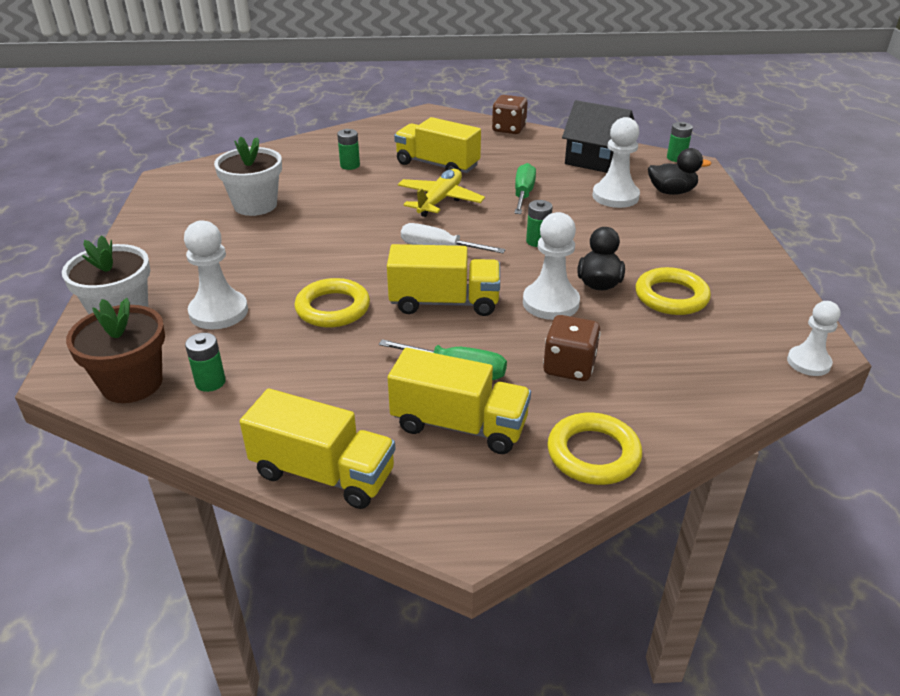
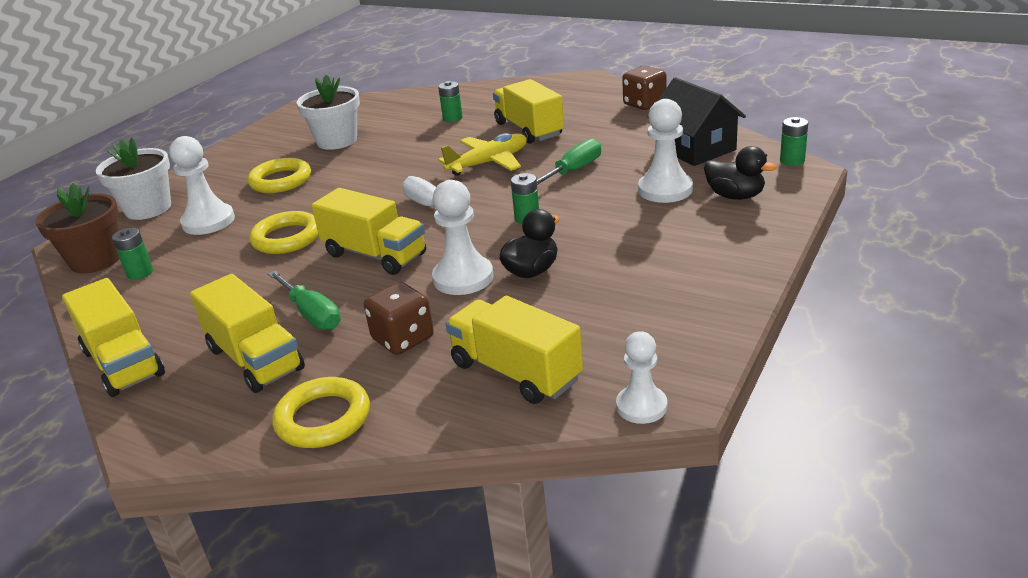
camera: 35 degrees right, 5 degrees down
(671, 296) = (586, 301): yellow ring -> yellow ring (281, 180)
(692, 365) = (515, 372): none -> yellow truck

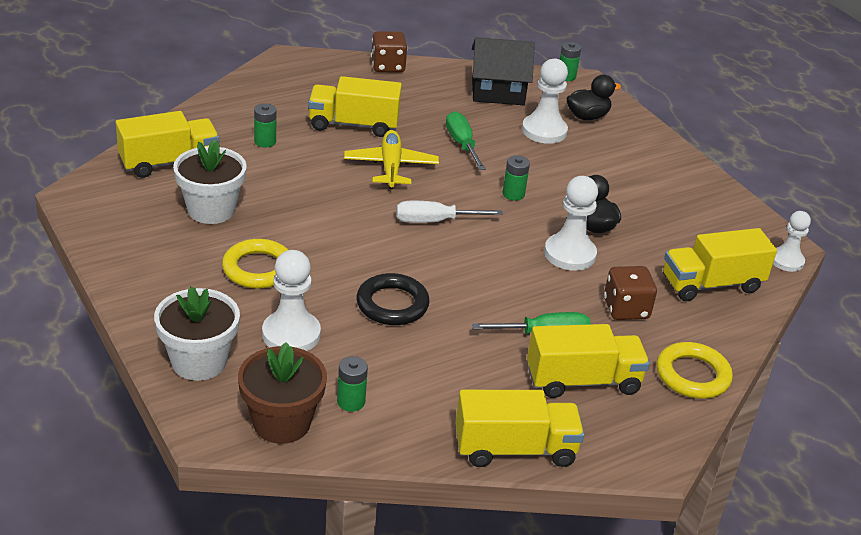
camera: 65 degrees left, 5 degrees up
(287, 238) = (392, 304): yellow ring -> black ring
(375, 255) = (483, 275): yellow truck -> yellow truck (169, 163)

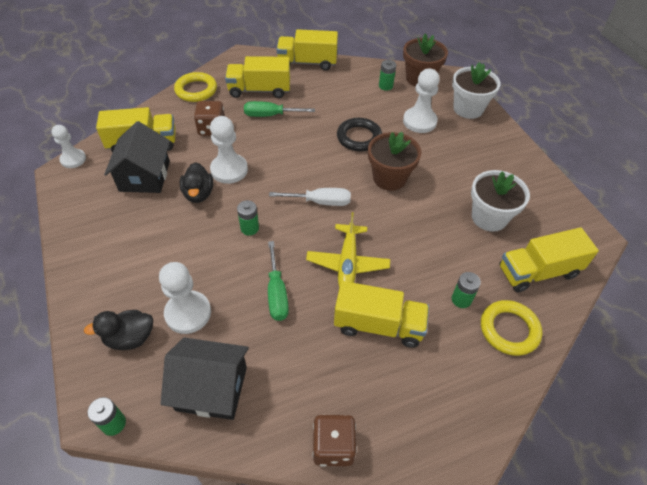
camera: 170 degrees left, 15 degrees up
(258, 269) = (445, 165): yellow ring -> yellow ring (509, 330)
(343, 250) = (389, 178): none -> brown flower pot
(676, 244) = (145, 176): none -> black house

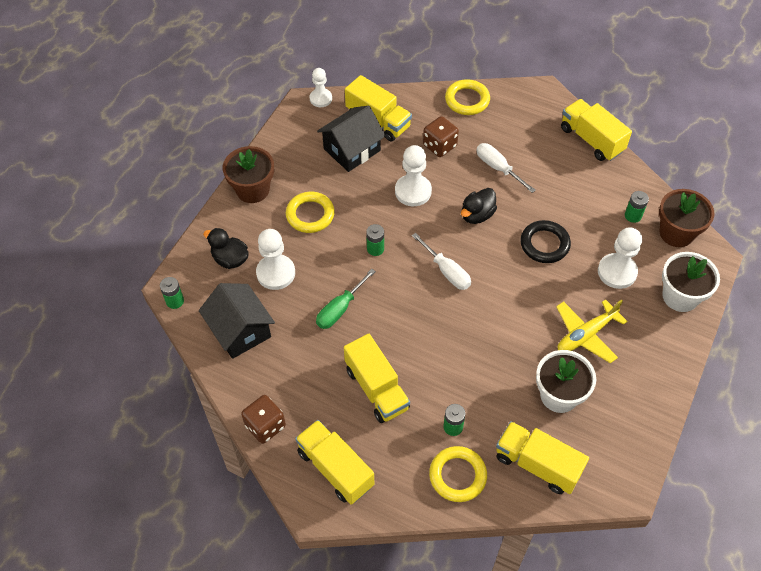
camera: 50 degrees right, 5 degrees up
(165, 245) = (310, 215): none -> yellow ring
(198, 194) = (371, 194): black duck -> black duck (477, 215)
(259, 90) = (517, 137): yellow truck -> yellow truck (335, 469)
(270, 115) = (498, 168): green screwdriver -> white screwdriver
(347, 263) = (409, 331): yellow plane -> yellow plane (586, 335)
(389, 178) = (523, 297): brown flower pot -> brown flower pot (252, 190)

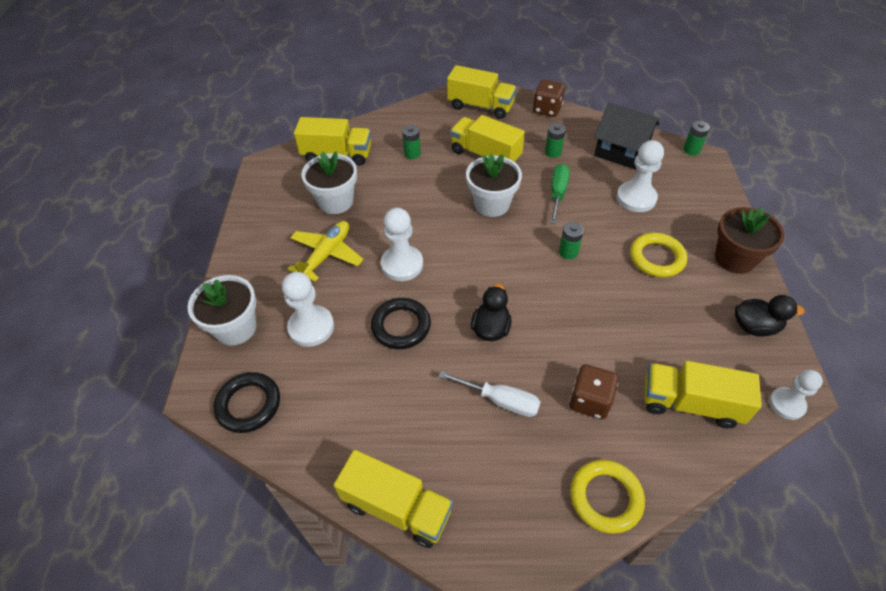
camera: 155 degrees right, 5 degrees down
(230, 259) = (684, 193): black duck -> black duck (754, 327)
(352, 150) = (683, 348): black house -> none
(408, 324) = (492, 204): none -> white flower pot
(413, 191) = (577, 326): white pawn -> white pawn (402, 264)
(446, 271) = (487, 259): white screwdriver -> none
(457, 476) = (393, 130): yellow ring -> none
(633, 216) = (308, 405): green battery -> green battery (553, 152)
(676, 233) = (248, 404): brown flower pot -> black ring

